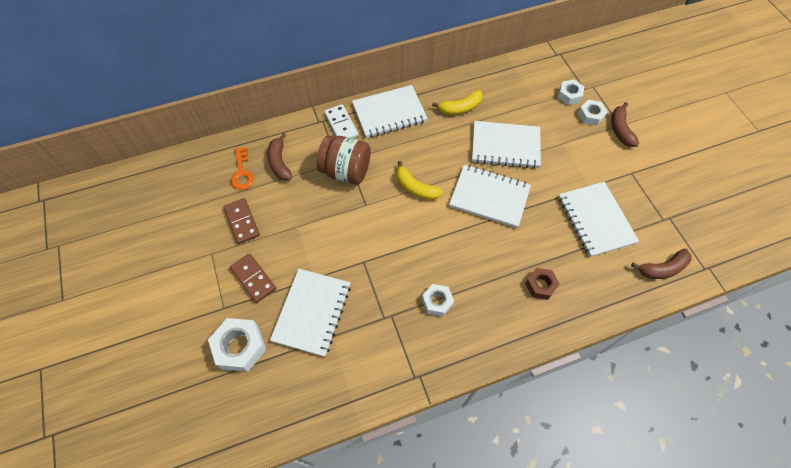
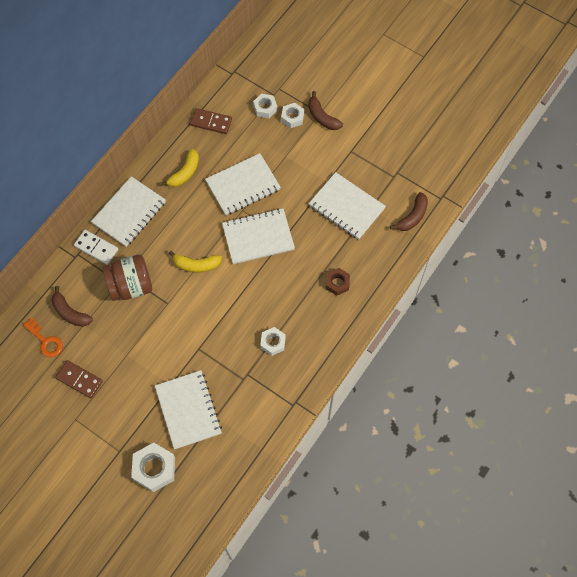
camera: 35 degrees left, 5 degrees up
(253, 278) = (124, 415): brown domino -> brown domino (211, 122)

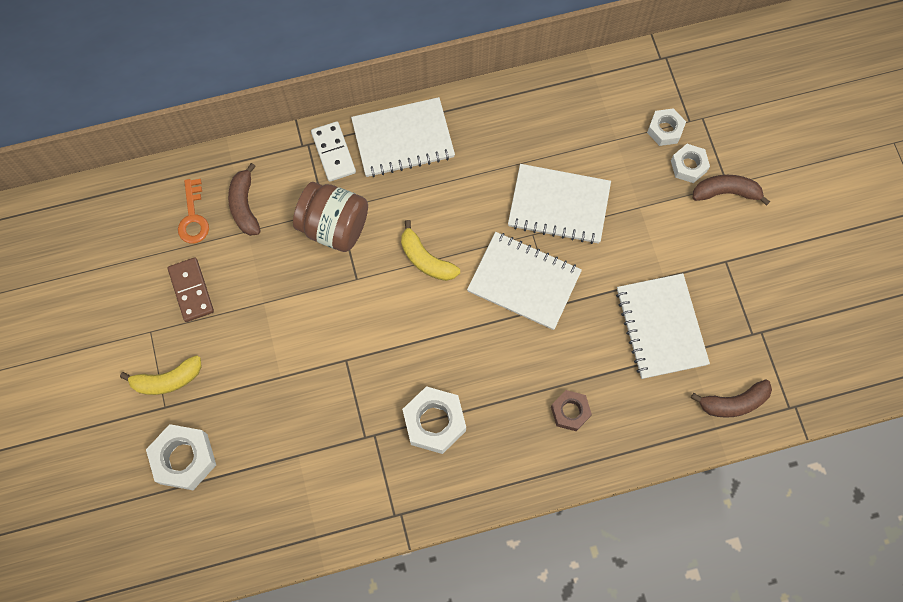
camera: 40 degrees right, 5 degrees up
(185, 172) = (505, 139): yellow banana -> yellow banana (167, 380)
(188, 410) = (275, 422): white notebook -> none
(211, 122) = (585, 100): brown domino -> none
(273, 343) = (434, 422): white nut -> white nut, size x1.62
(322, 117) = (726, 192): brown banana -> brown banana turned 90 degrees clockwise

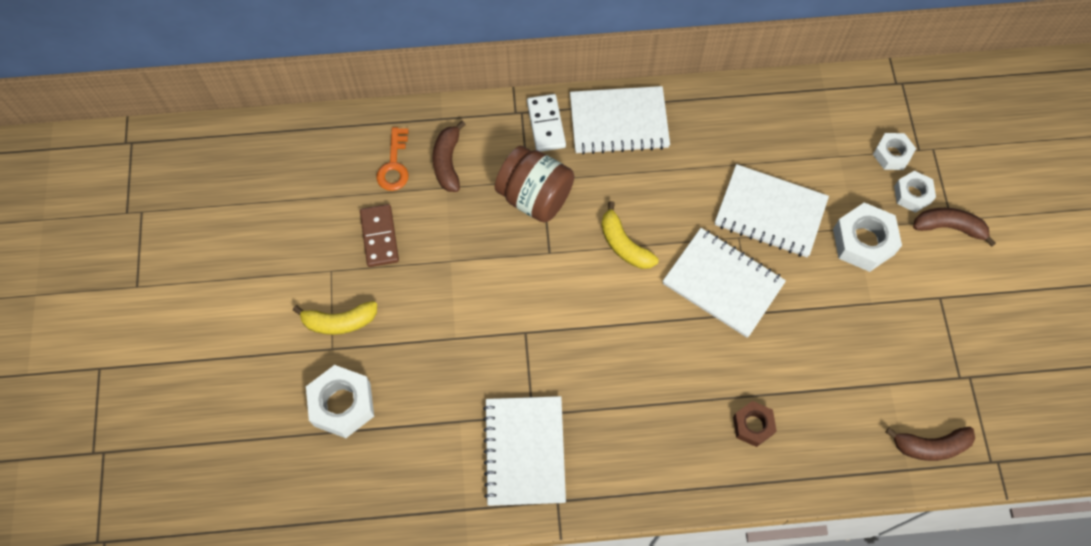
camera: 10 degrees right, 5 degrees down
(434, 422) = (607, 411): white nut -> white nut (863, 241)
(661, 327) = (862, 354): white notebook -> white notebook (524, 451)

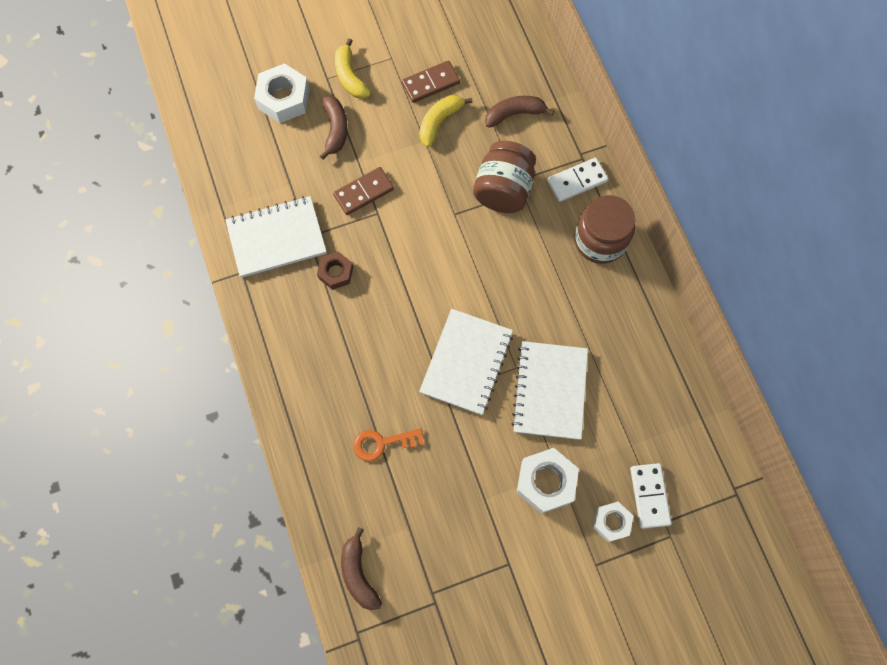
camera: 75 degrees right, 5 degrees up
(394, 165) = (499, 75): orange key -> orange key (382, 443)
(495, 341) = (363, 192): none -> brown domino
(619, 122) = (600, 240): white notebook -> brown jar
(624, 244) = (479, 272): yellow banana -> yellow banana (439, 122)
(753, 425) = (341, 413): brown nut -> brown nut (336, 272)
(892, 154) = (649, 496): white nut -> white domino
(949, 227) = (586, 563): brown banana -> brown banana (335, 129)

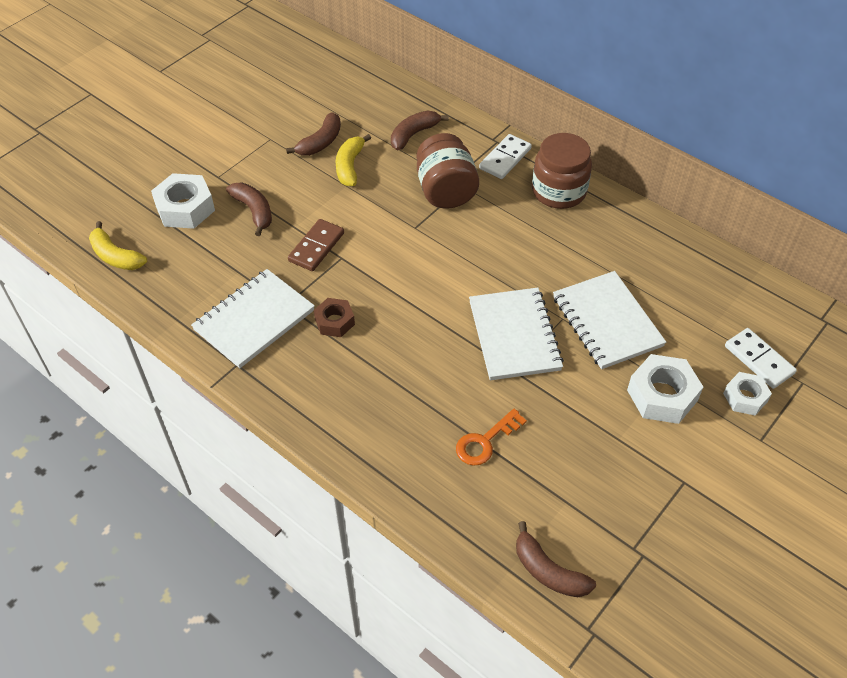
camera: 30 degrees left, 20 degrees down
(350, 77) = (240, 167): yellow banana -> yellow banana (116, 256)
(430, 83) = (320, 142): brown domino -> brown banana

